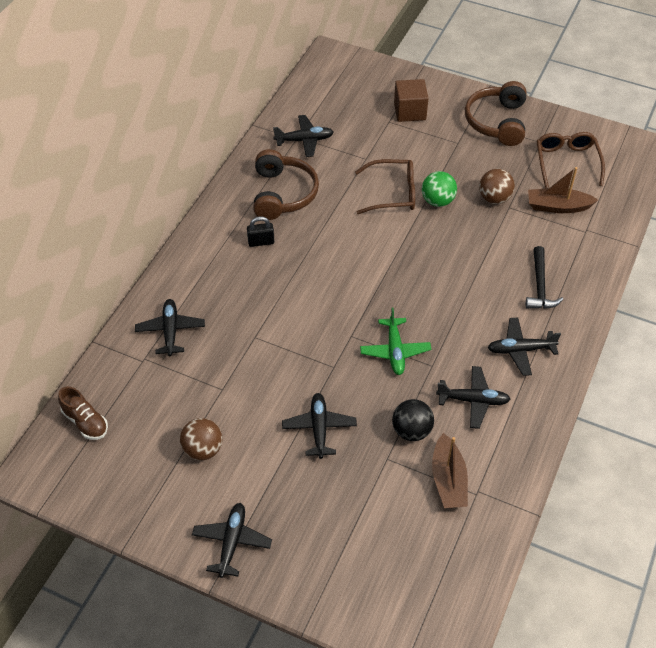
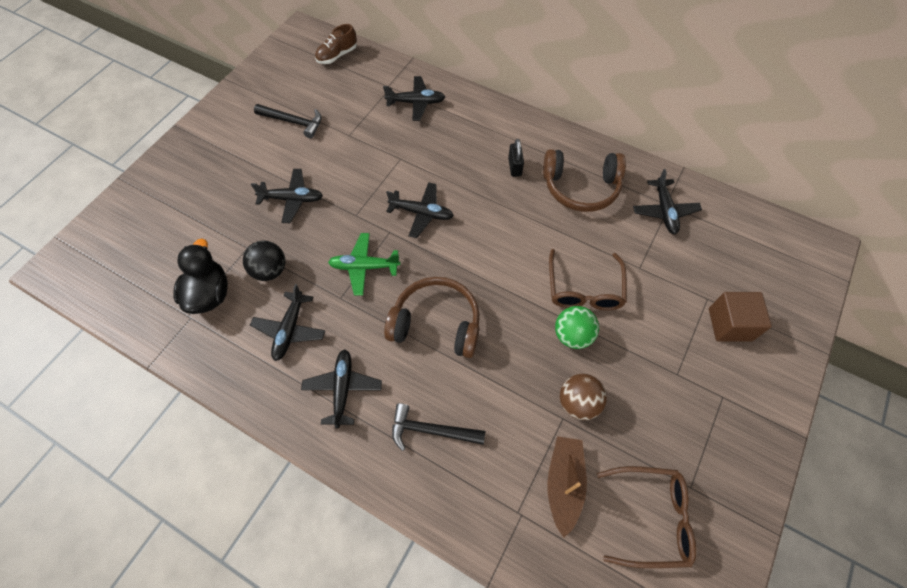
camera: 95 degrees right, 10 degrees up
(203, 449) = (293, 122): brown ball -> black hammer
(232, 542) = (206, 138): black plane -> black plane (421, 213)
(448, 480) = (209, 294): brown boat -> black duck
(497, 122) = (725, 432): brown headphones -> brown headphones (436, 324)

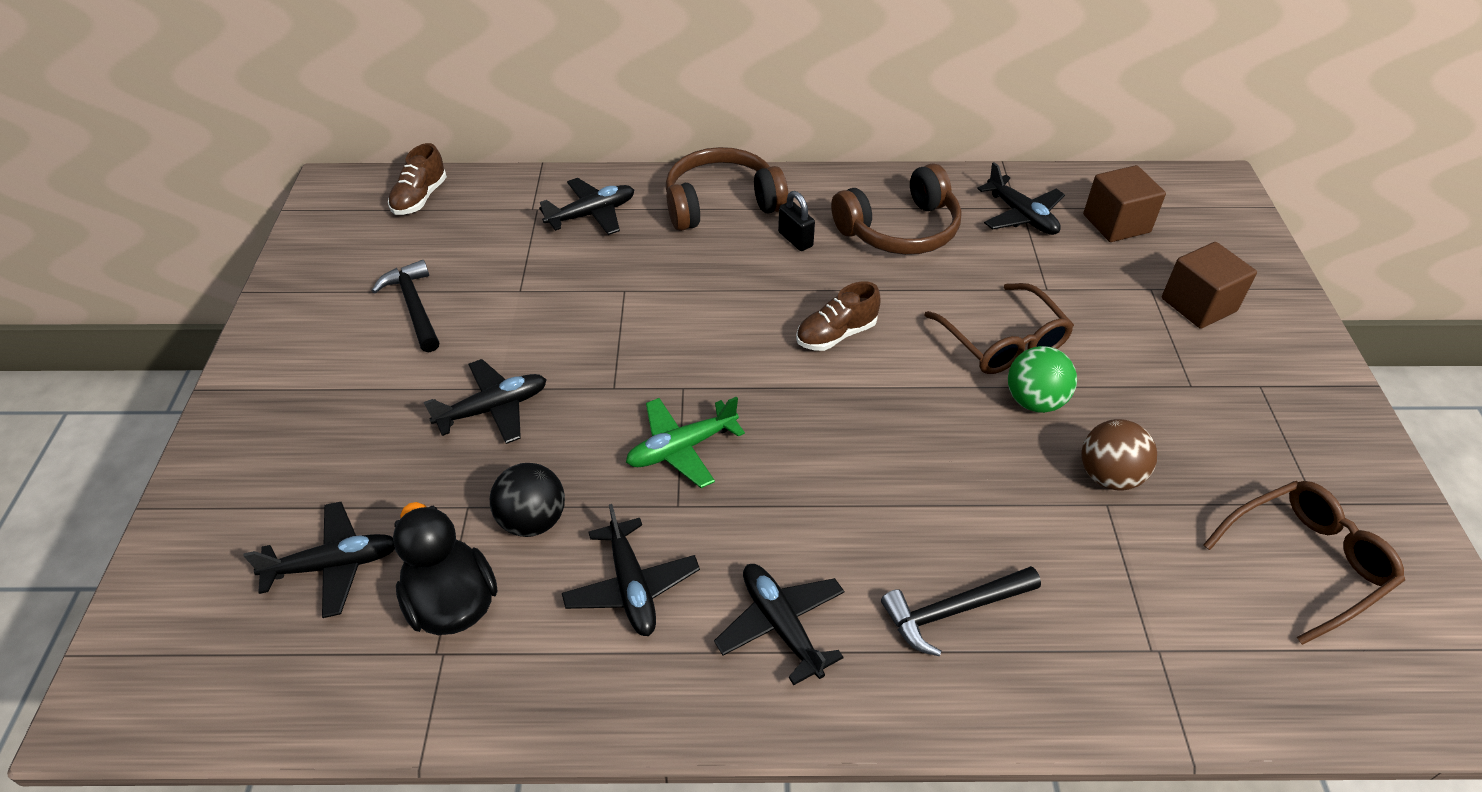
camera: 30 degrees left, 15 degrees down
(293, 122) = (414, 307): black hammer -> black hammer turned 105 degrees counterclockwise
(421, 213) = (711, 344): black plane -> black plane (334, 565)
(436, 324) = (847, 472): brown headphones -> brown headphones (721, 203)
(492, 238) = (836, 334): none -> brown shoe
(563, 484) = (1175, 581): brown boat -> none
(723, 243) = (1116, 223): none -> brown cube

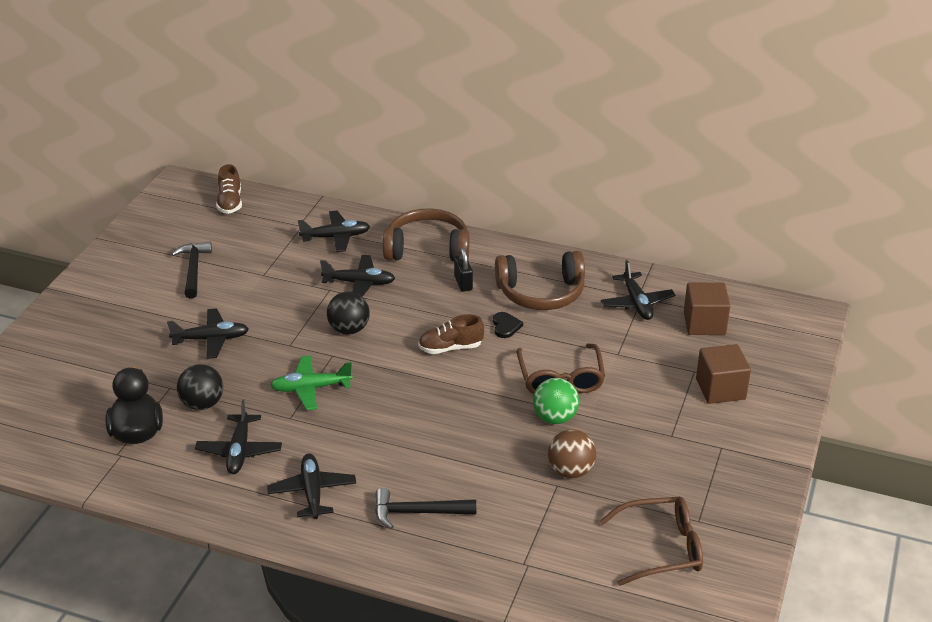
camera: 20 degrees right, 10 degrees down
(334, 565) = (83, 398): black plane -> black plane (359, 283)
(420, 198) = (230, 203): brown shoe -> brown shoe turned 45 degrees counterclockwise
(684, 342) = (349, 329): none -> black ball
(886, 286) = (505, 326): none -> black heart

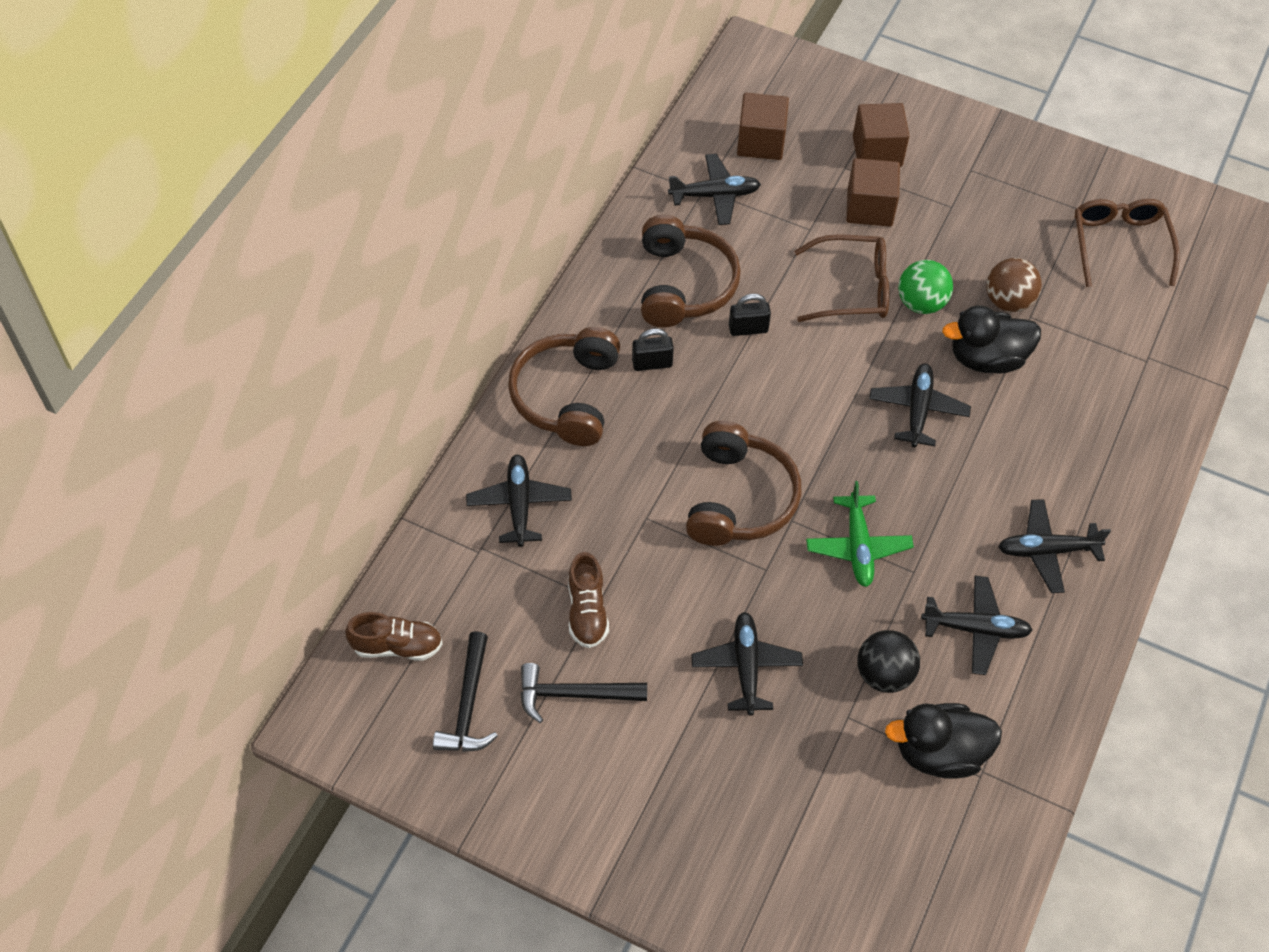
camera: 85 degrees left, 20 degrees up
(349, 329) = (739, 498): black ball -> brown headphones
(359, 283) = (636, 481): black plane -> black plane (917, 410)
(418, 512) = (1077, 448): black hammer -> black hammer (468, 705)
(450, 348) = (786, 390): brown shoe -> brown shoe (587, 611)
(503, 457) = (986, 359): none -> black duck
(505, 326) = (748, 329): black heart -> black padlock
(652, 386) = (869, 208): none -> brown cube

